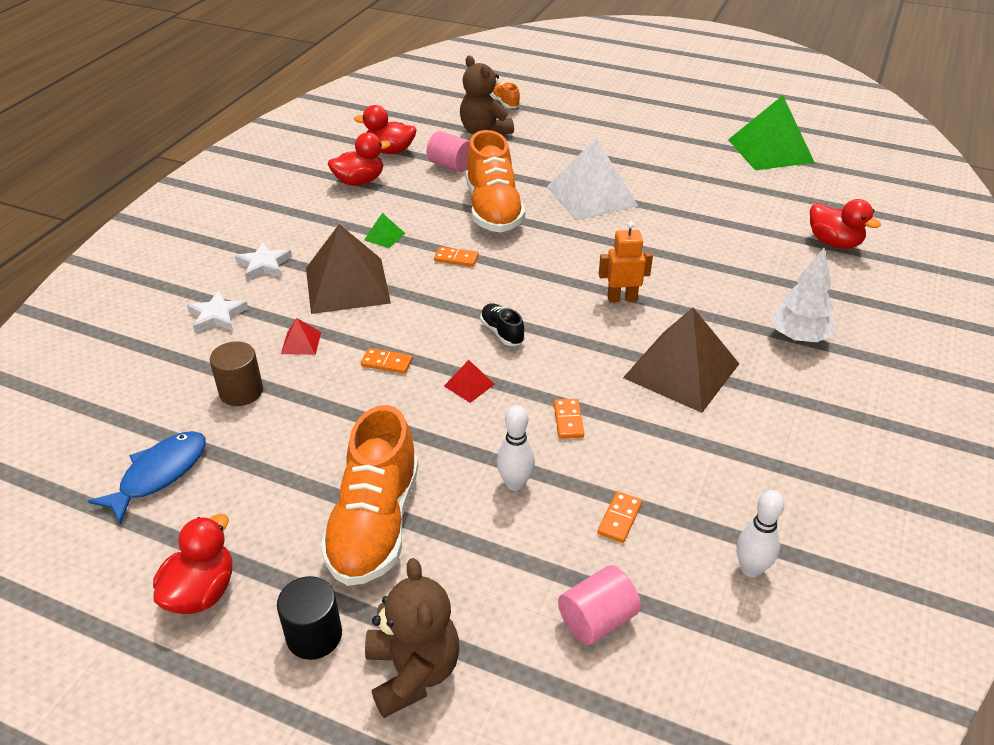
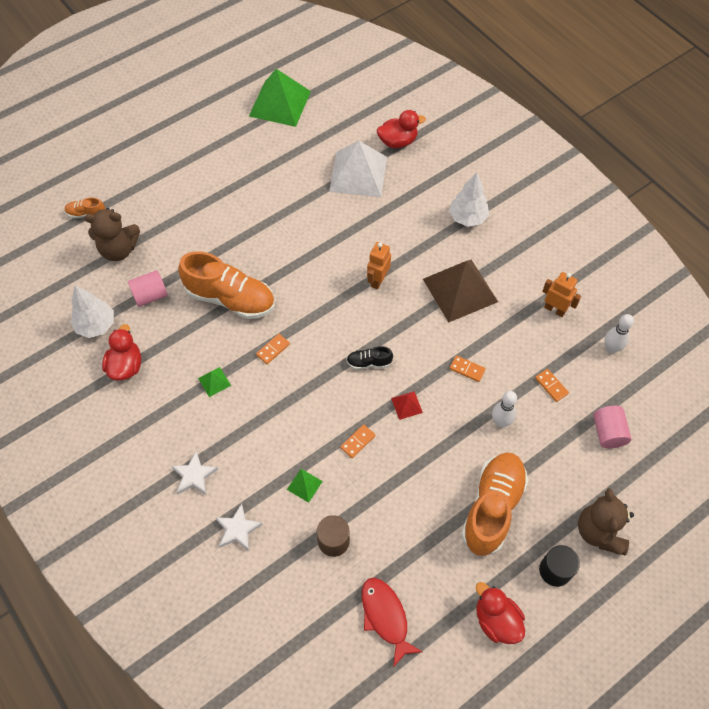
camera: 60 degrees left, 20 degrees up
(159, 474) = (385, 617): blue fish -> red fish
(301, 343) = (304, 485): red pyramid -> green pyramid
(347, 285) = (257, 430): brown pyramid -> none
(375, 523) = (492, 508): orange shoe -> orange shoe turned 105 degrees counterclockwise
(390, 151) = (96, 325): red duck -> white tree
(413, 672) = (599, 531): brown teddy bear -> brown teddy bear turned 105 degrees counterclockwise
(591, 196) = (257, 232): white pyramid -> white pyramid (358, 174)
(751, 476) = (554, 309): none -> orange robot

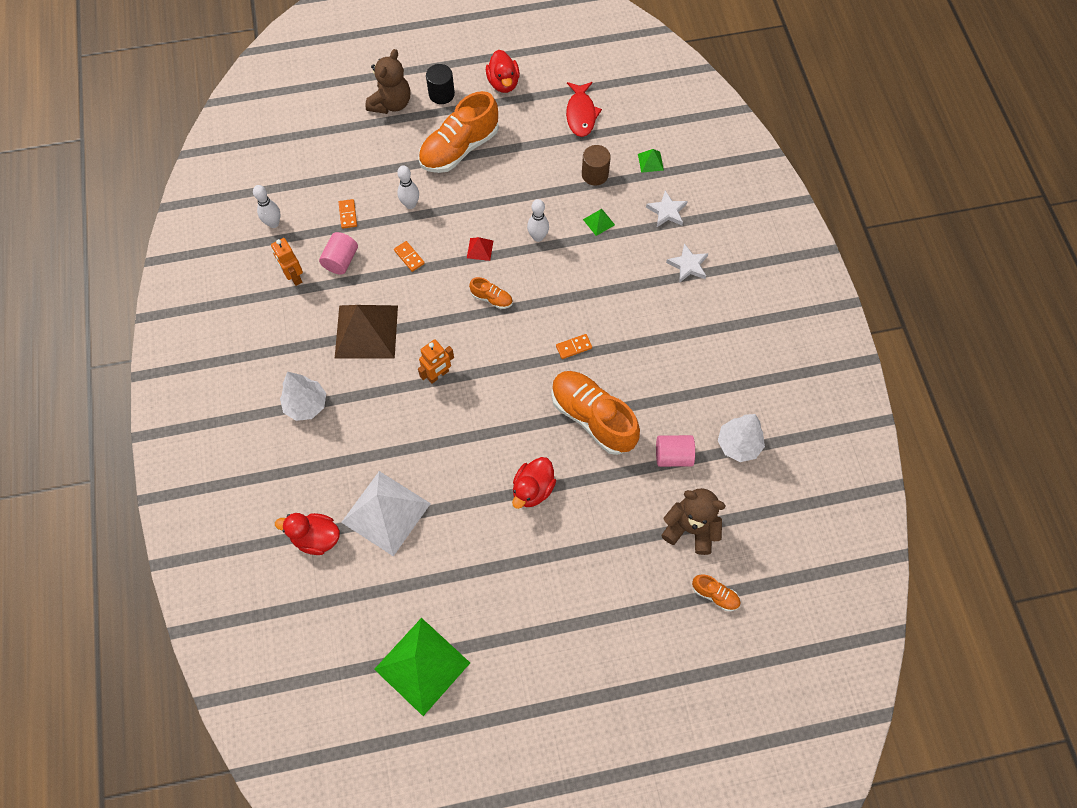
camera: 155 degrees left, 5 degrees up
(126, 366) = (720, 389): red duck -> red duck (533, 489)
(214, 381) = (641, 339): green pyramid -> green pyramid (650, 162)
(357, 442) = (538, 237): orange domino -> white bowling pin
(369, 362) = (492, 298): black shoe -> orange shoe
(608, 432) = (330, 163): pink cylinder -> pink cylinder (341, 260)

